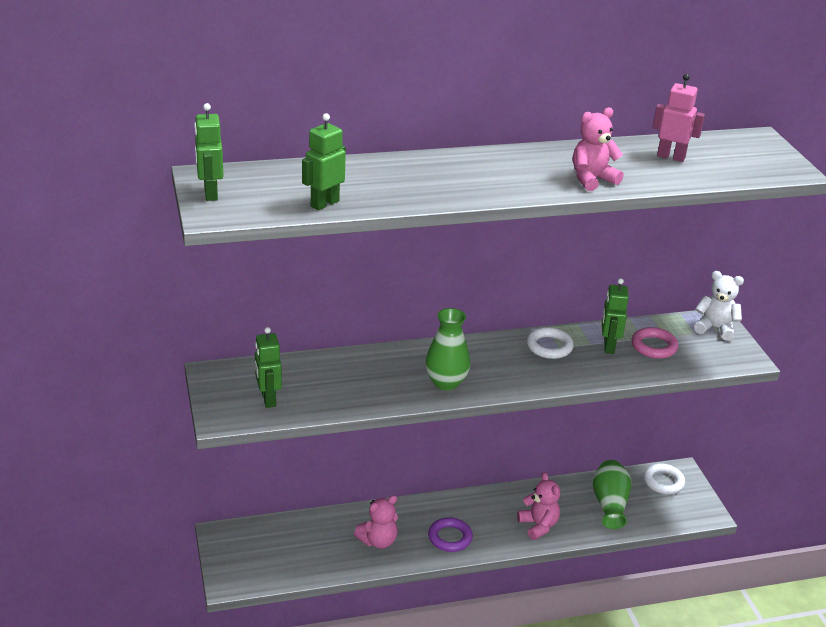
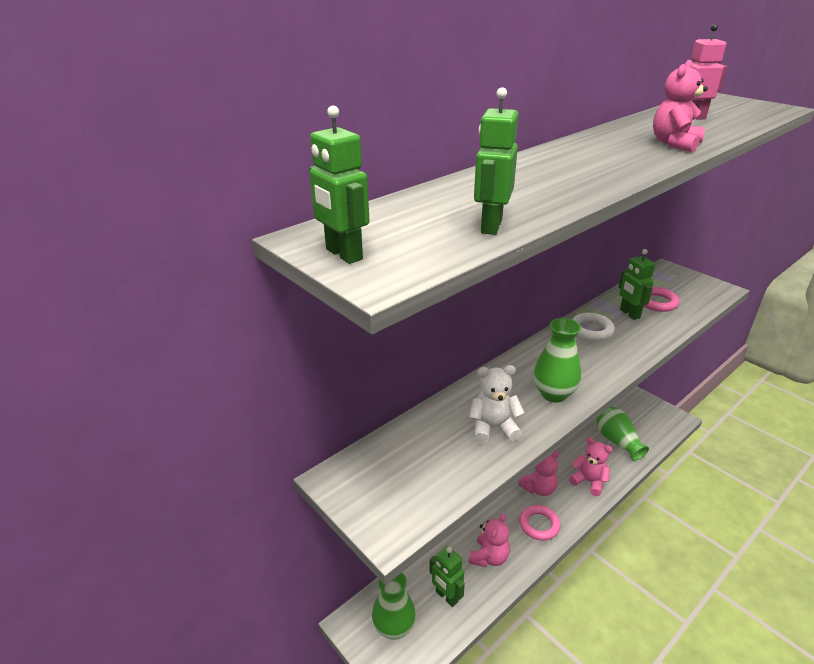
camera: 25 degrees left, 0 degrees up
(253, 552) = (394, 627): none -> green vase
(268, 399) = (417, 484): green robot -> green robot (446, 596)
(450, 537) = (539, 525): purple ring -> pink ring
(479, 510) = (539, 489): none -> pink teddy bear
(663, 482) = (631, 407): white ring -> none
(715, 328) = (675, 275): white teddy bear -> white teddy bear (493, 428)

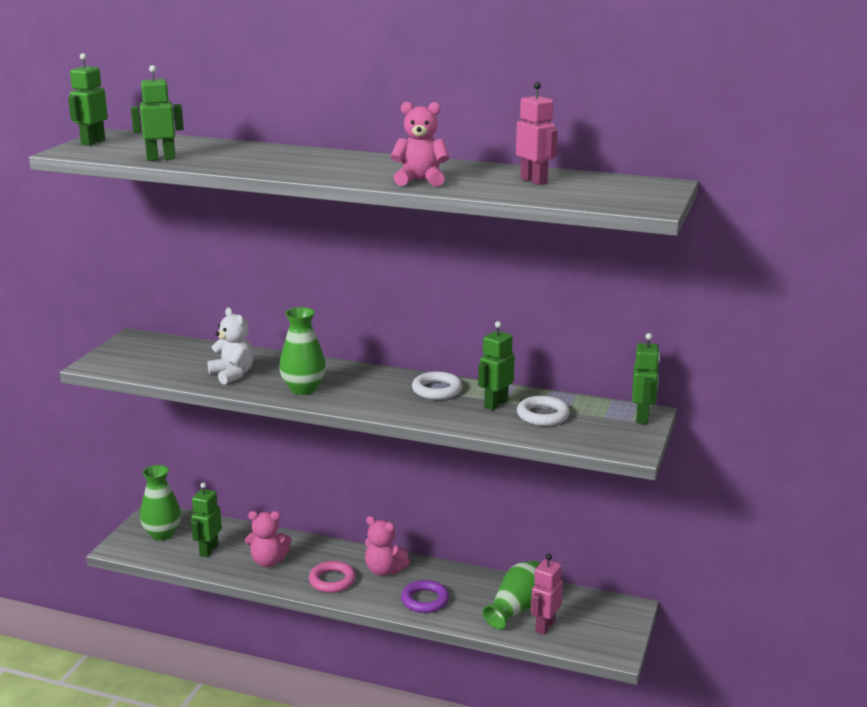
camera: 60 degrees right, 10 degrees down
(589, 481) = (425, 600): pink teddy bear -> purple ring
(641, 436) = (545, 626): none -> pink robot
(657, 302) = (543, 415): pink ring -> white ring
(673, 271) = (642, 417): none -> green robot

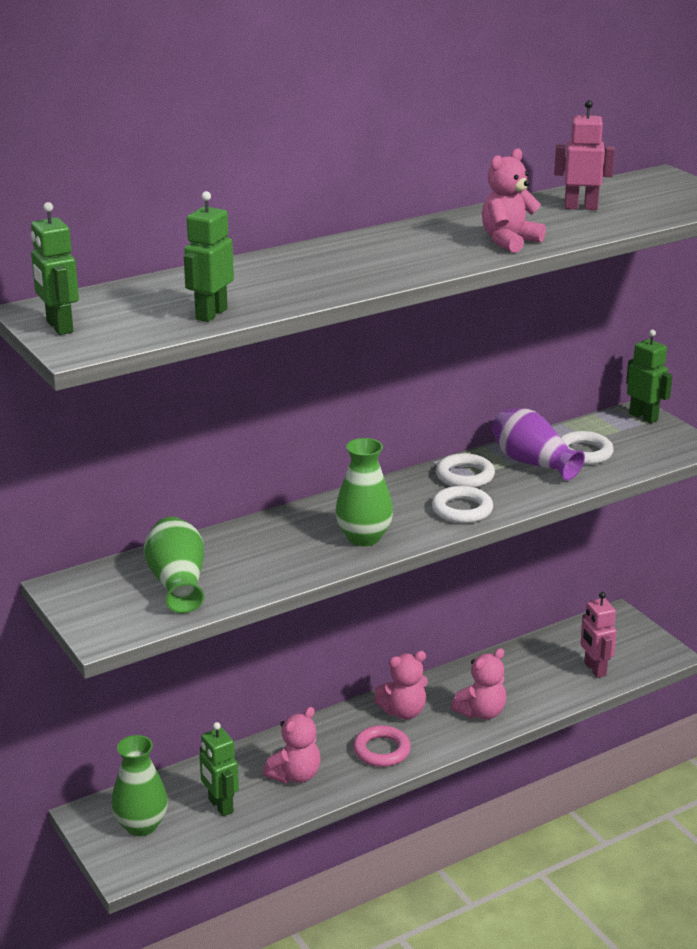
camera: 50 degrees left, 5 degrees up
(232, 374) = (267, 562): white teddy bear -> none
(388, 404) = (462, 510): none -> white ring
(425, 600) = (481, 712): purple ring -> pink teddy bear
(495, 404) = (532, 463): green robot -> purple vase
(517, 608) = (552, 669): green vase -> green vase (177, 583)

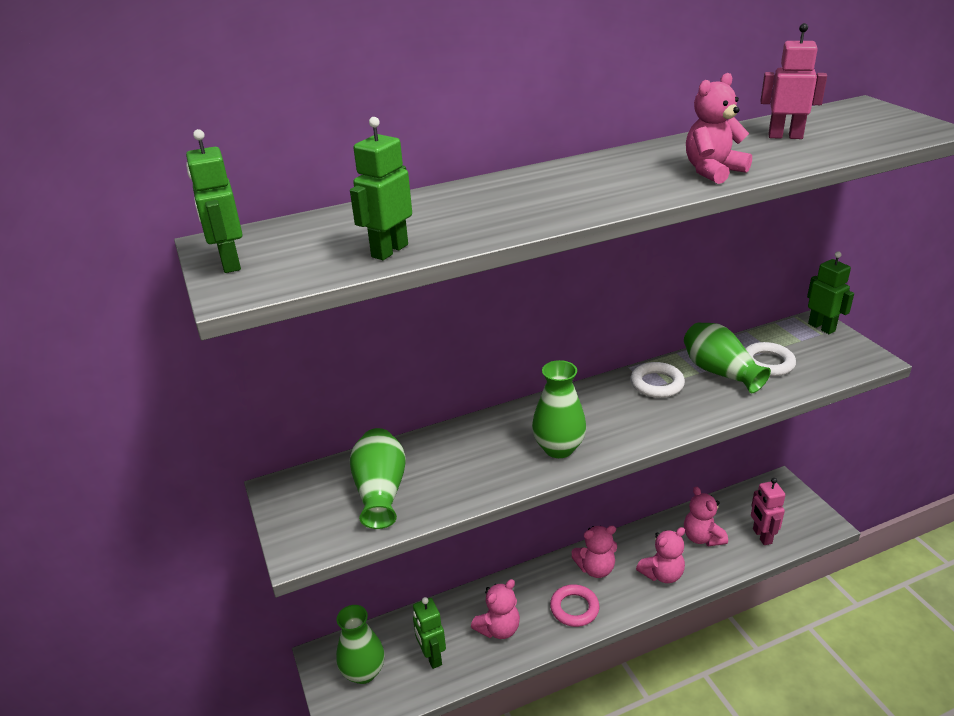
camera: 10 degrees right, 5 degrees up
(462, 510) = (652, 421): white ring -> none
(526, 674) = (702, 537): none -> pink teddy bear
(532, 463) = (720, 372): purple vase -> green vase

